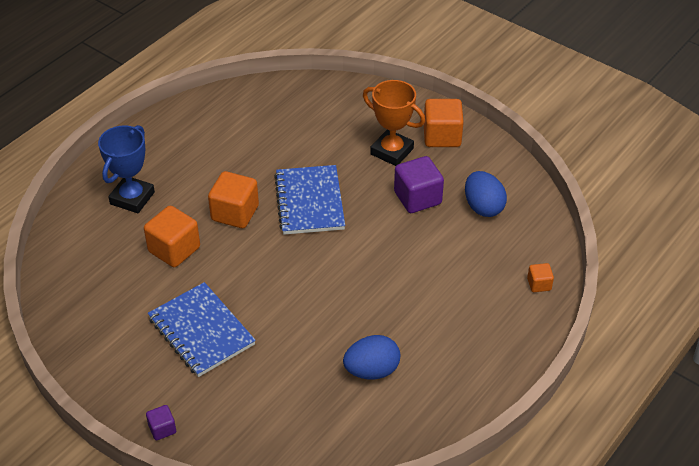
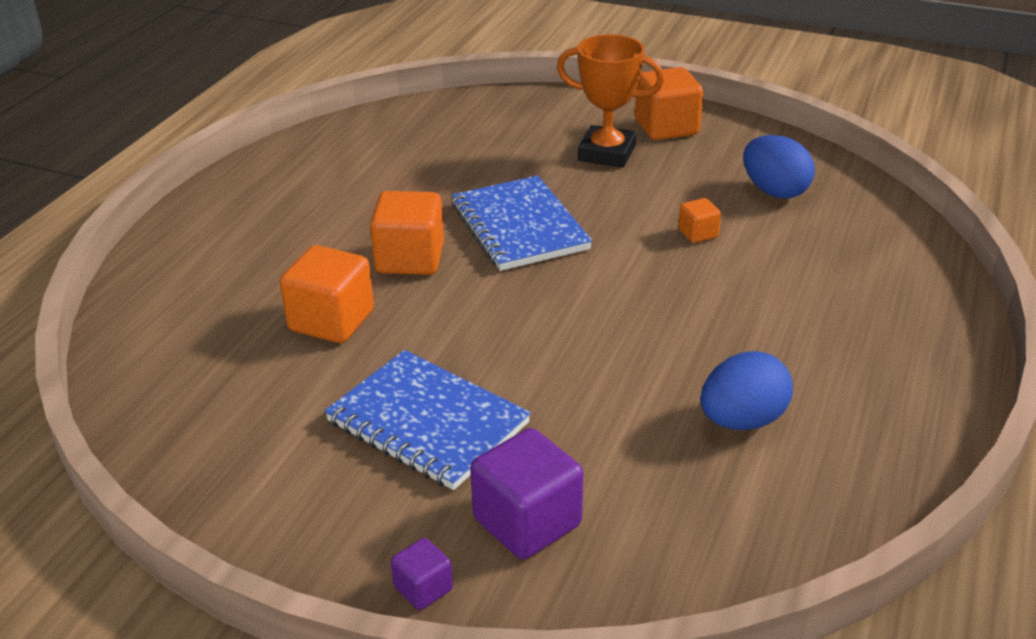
camera: 15 degrees left, 10 degrees down
(132, 198) = (234, 268): blue trophy -> none
(417, 198) = (675, 196): purple cube -> purple cube (527, 522)
(539, 284) = (916, 263): orange cube -> orange cube (698, 233)

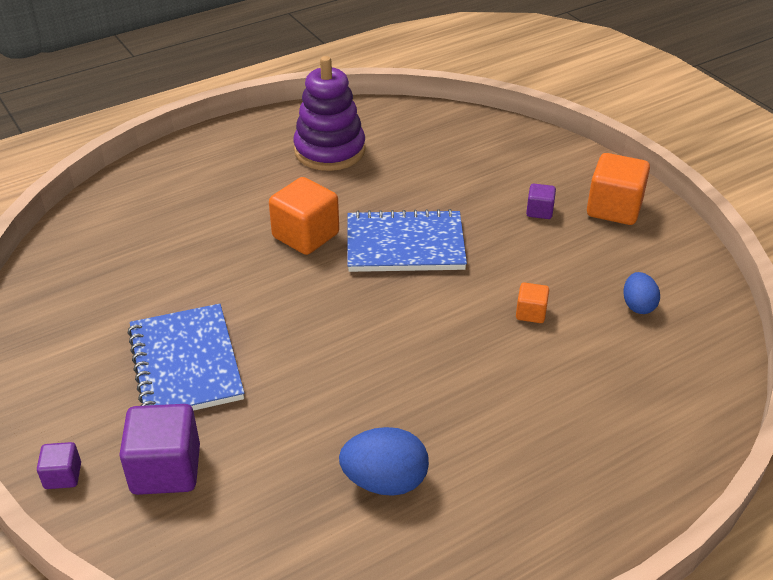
camera: 35 degrees right, 5 degrees up
(331, 321) = (209, 259): orange cube -> none
(340, 177) = (329, 150): none -> purple stacking toy
(519, 227) = (405, 245): blue notebook -> blue notebook turned 75 degrees clockwise
(606, 153) = (539, 211): orange trophy -> purple cube
(774, 191) = (638, 305): blue egg -> blue egg, size x0.63

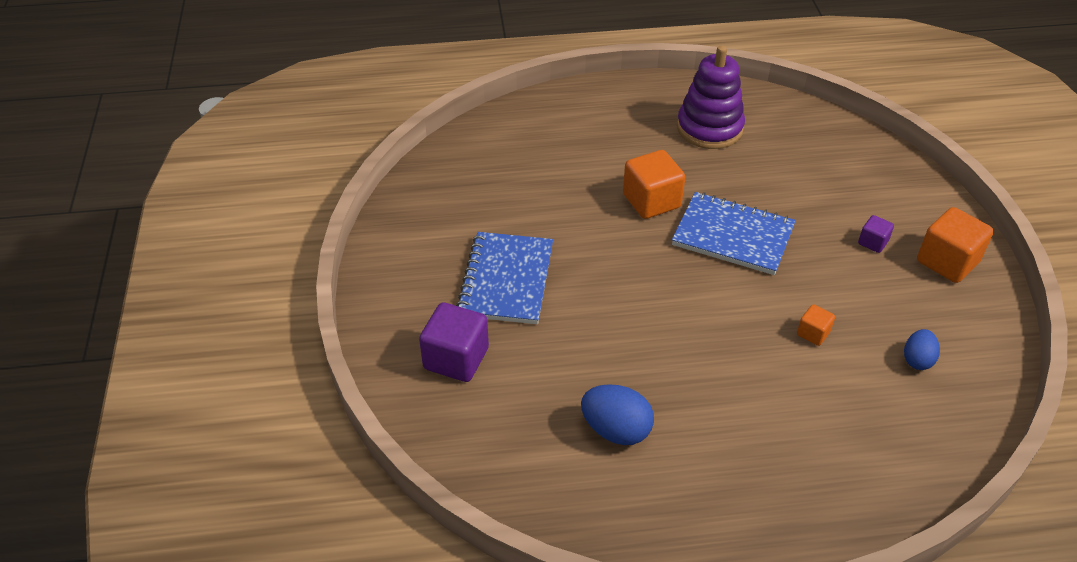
camera: 25 degrees right, 5 degrees up
(63, 476) = (382, 336): purple cube -> none

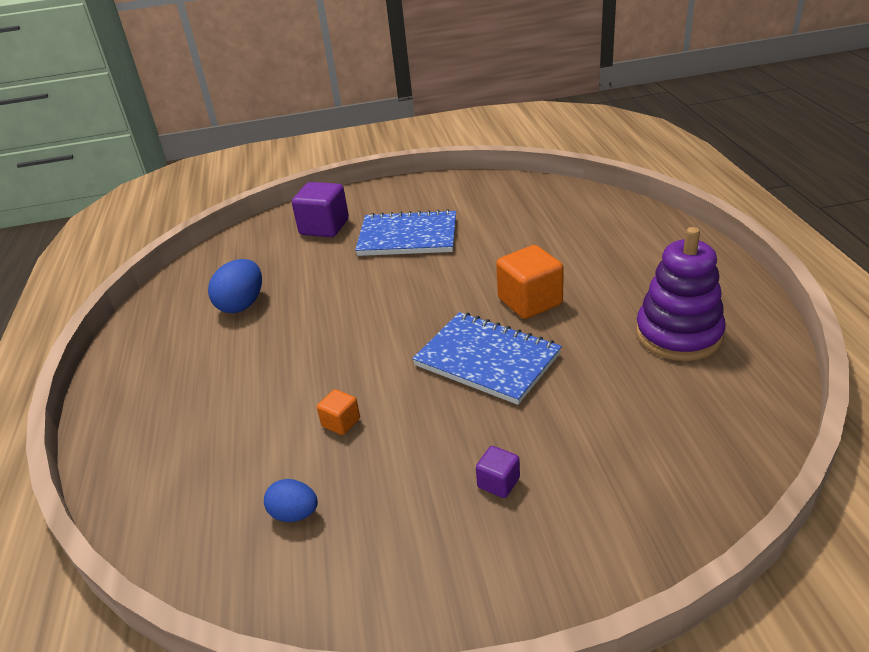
camera: 90 degrees right, 10 degrees down
(733, 236) = (487, 360): blue notebook -> blue notebook turned 75 degrees counterclockwise
(947, 262) = (472, 566): orange cube -> none

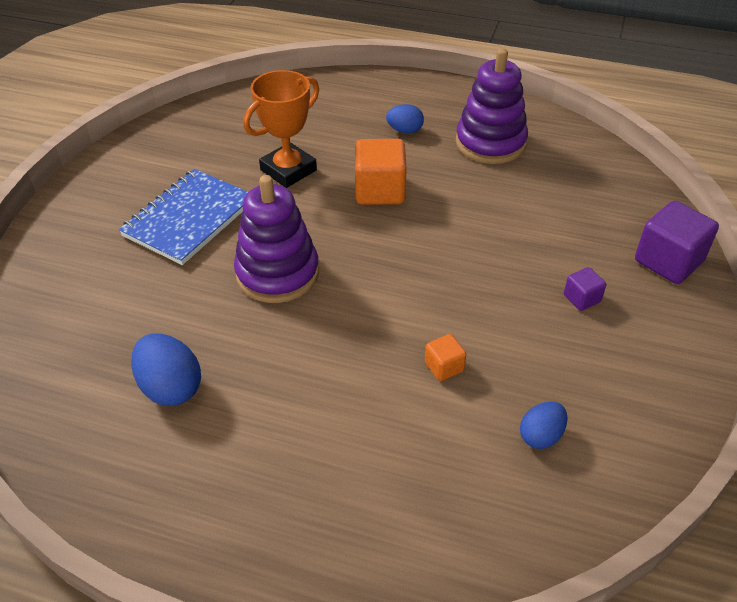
camera: 65 degrees left, 10 degrees up
(324, 227) = (88, 271): purple cube -> purple cube (668, 261)
(383, 297) = (277, 273): none -> purple stacking toy
(487, 360) = (435, 246): blue notebook -> none
(506, 250) = (288, 170): none -> orange trophy
(631, 280) = (405, 130): none -> blue egg

